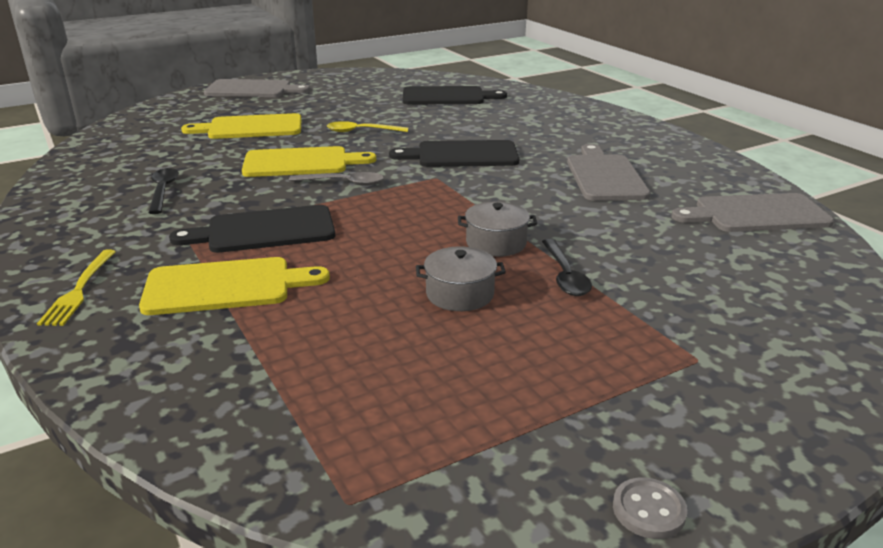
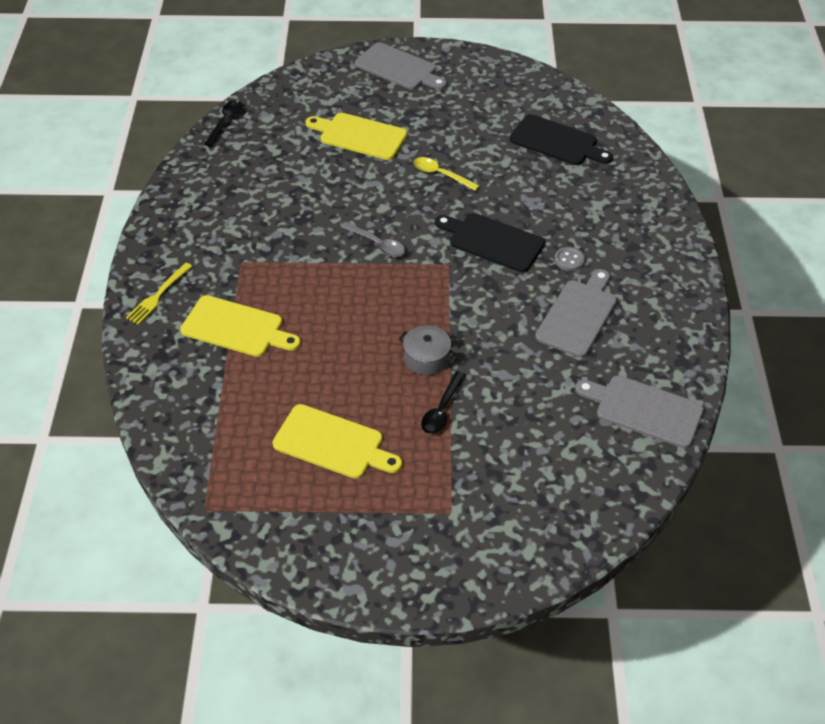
camera: 30 degrees right, 20 degrees up
(163, 191) = (253, 204): black spoon -> black spoon (226, 122)
(265, 230) = (290, 280): black cutting board -> none
(301, 162) = (365, 204): yellow cutting board -> yellow cutting board (332, 443)
(460, 294) = (363, 396): grey pot -> none
(648, 510) = (329, 581): grey button -> grey button (569, 260)

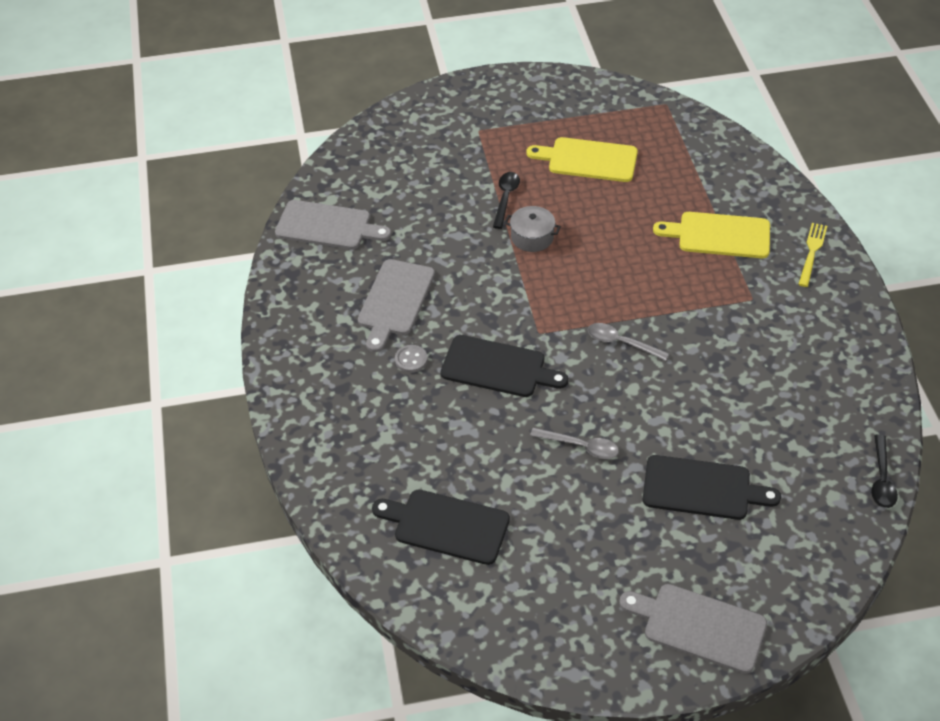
camera: 170 degrees right, 0 degrees up
(360, 136) = (701, 488): yellow cutting board -> black cutting board
(440, 174) = (581, 447): yellow spoon -> grey spoon

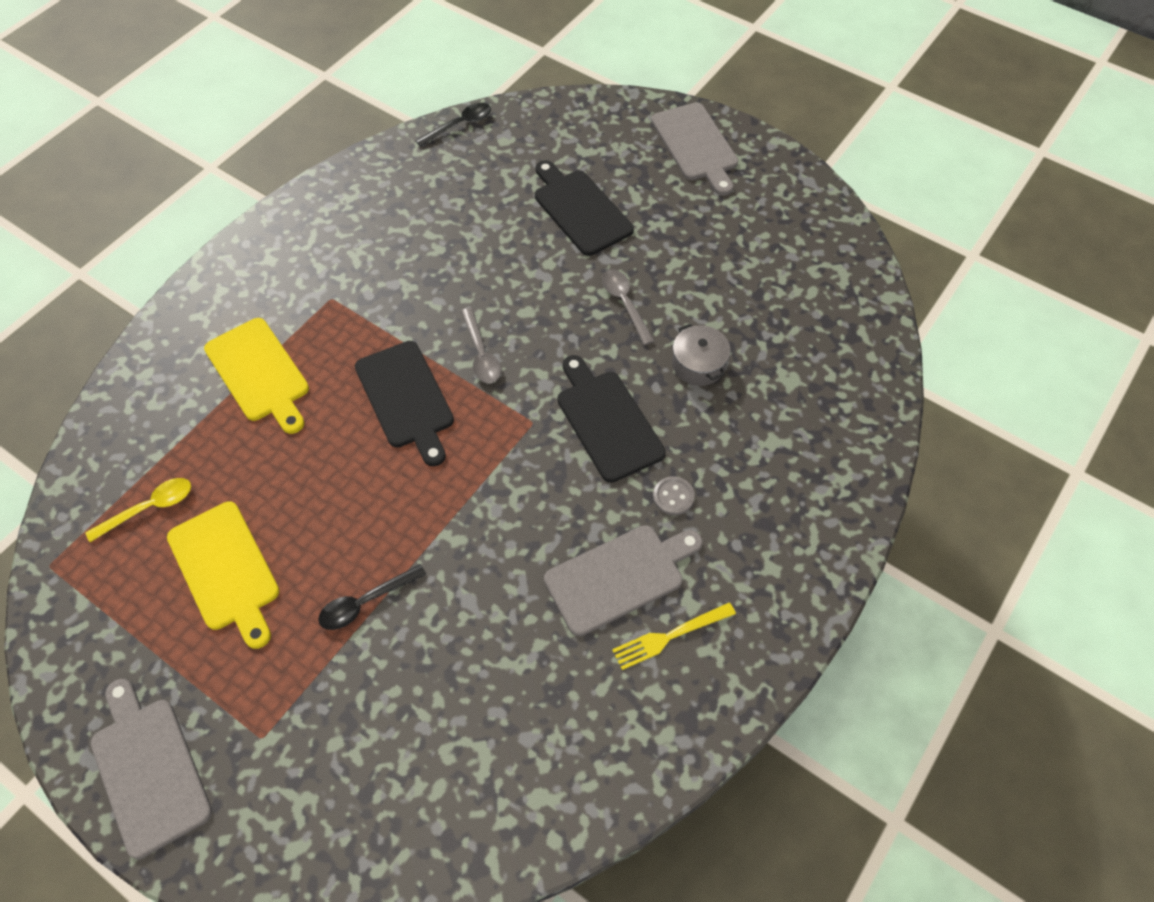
camera: 135 degrees left, 10 degrees up
(327, 226) = (584, 756): grey cutting board -> grey cutting board (148, 770)
(446, 526) = (797, 331): black cutting board -> black cutting board (406, 398)
(532, 237) = (407, 527): grey pot -> grey pot (698, 364)
(663, 151) = (150, 508): none -> yellow spoon
(812, 252) = (223, 293): yellow fork -> yellow fork (669, 637)

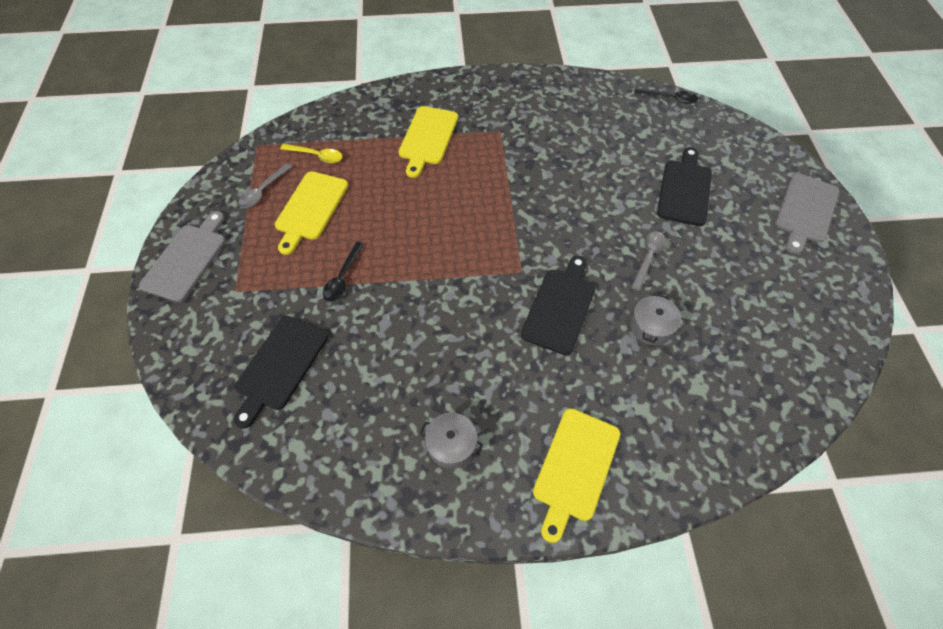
camera: 50 degrees right, 0 degrees up
(365, 602) = (342, 278): black spoon -> black spoon turned 90 degrees counterclockwise
(406, 398) = (476, 205): black cutting board -> black cutting board (280, 366)
(481, 354) = (537, 216): grey spoon -> grey spoon (263, 191)
(619, 577) = (466, 388): grey cutting board -> none
(669, 637) = (451, 445): yellow fork -> grey pot
(673, 497) = (546, 379): grey button -> none
(782, 544) = (575, 467): none -> yellow cutting board

